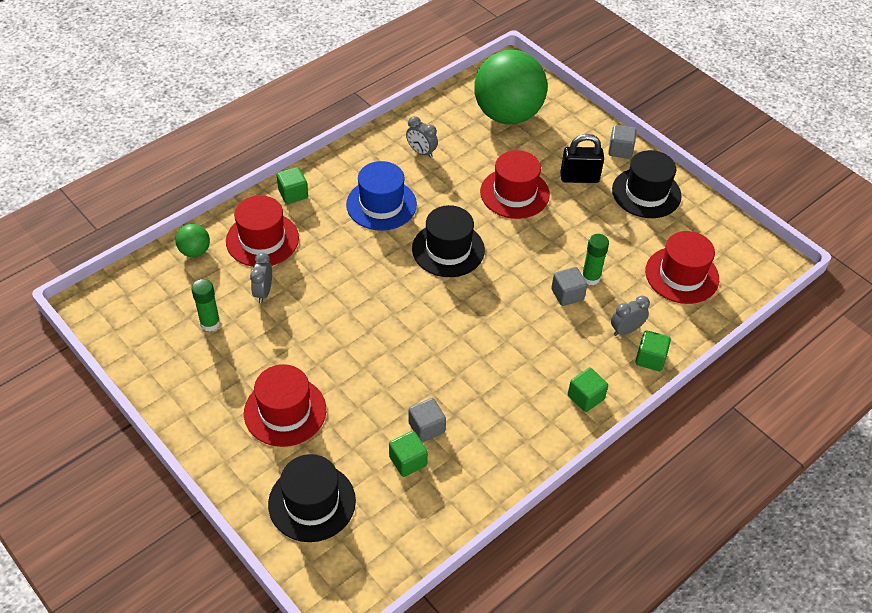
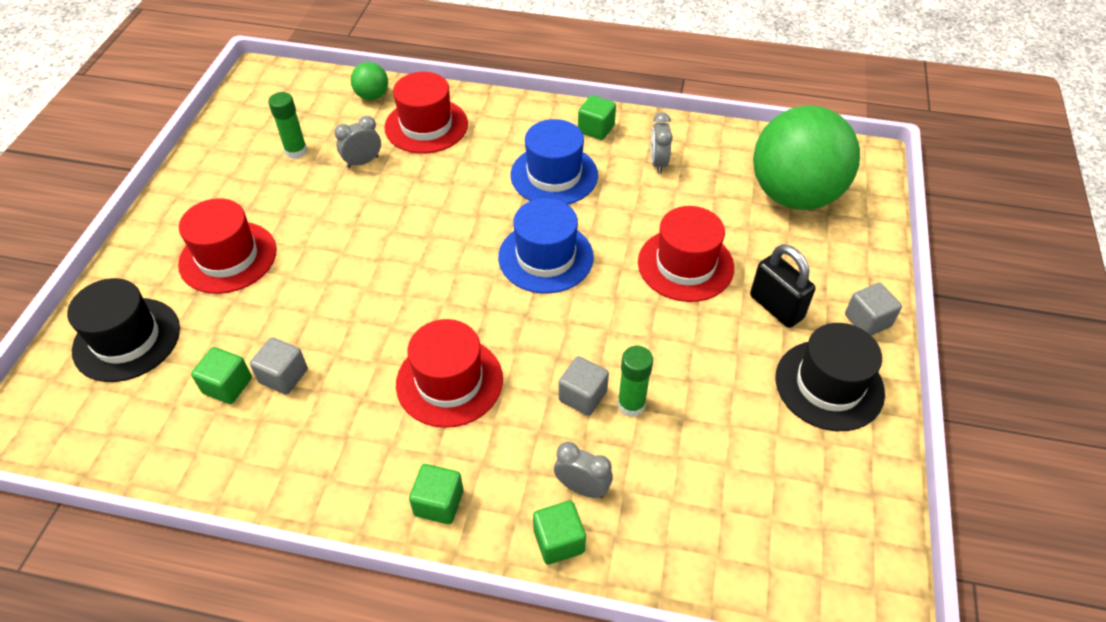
camera: 55 degrees right, 0 degrees up
(293, 194) = (503, 112): green cube -> green cube (596, 129)
(448, 249) = (545, 257): black hat -> blue hat
(682, 275) = (733, 500): red hat -> red hat (449, 381)

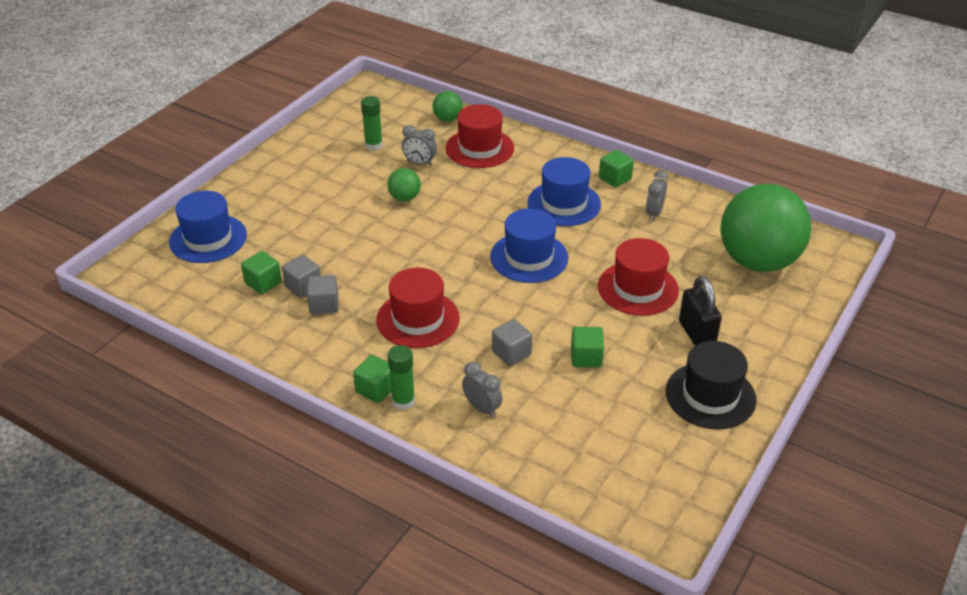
camera: 20 degrees right, 10 degrees down
(127, 339) = (208, 239): black hat -> blue hat
(228, 257) = (296, 204): red hat -> none
(363, 162) = (420, 163): grey clock -> grey clock turned 150 degrees counterclockwise
(363, 214) = (404, 198): none -> green ball
(559, 541) = (449, 434): green cube -> green cube (586, 357)
(631, 404) = (545, 367): green glue stick -> green glue stick (403, 401)
(867, 320) = (769, 362): grey cube -> grey cube (324, 305)

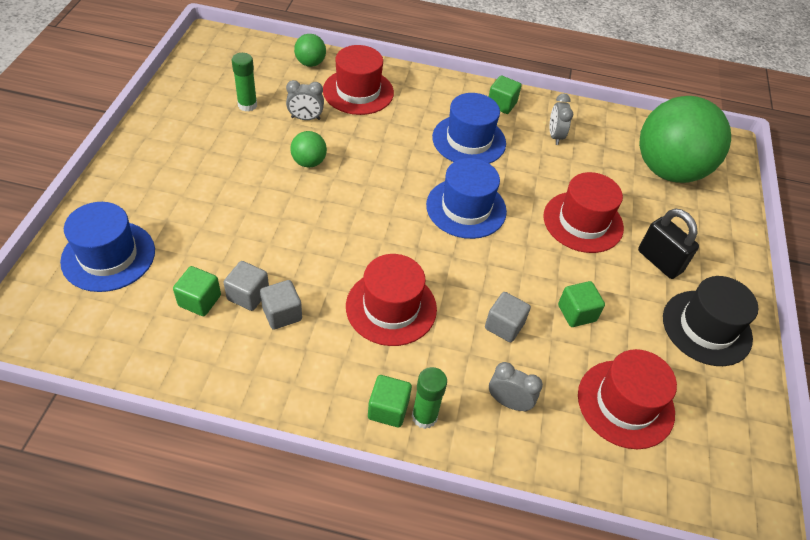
camera: 25 degrees left, 10 degrees up
(590, 434) = (625, 403): none -> red hat

